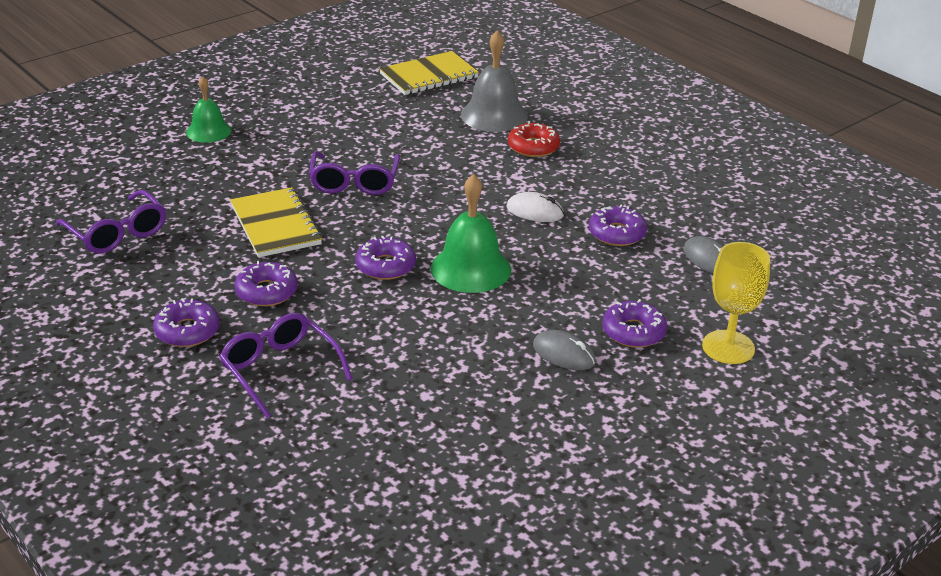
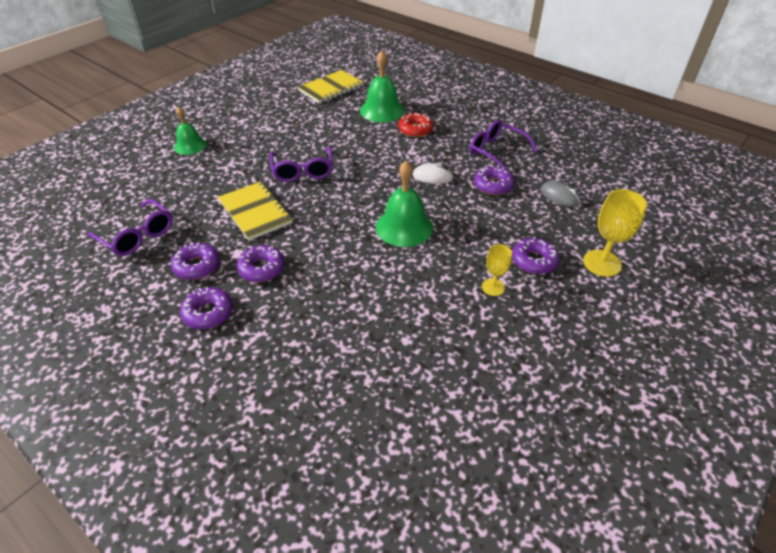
camera: 10 degrees left, 10 degrees up
(280, 370) = (288, 336): purple glasses -> purple glasses (496, 151)
(385, 266) = (343, 234): purple donut -> purple donut (197, 266)
(494, 115) = (382, 110): grey bell -> green bell
(564, 354) = (493, 287): grey mouse -> yellow goblet

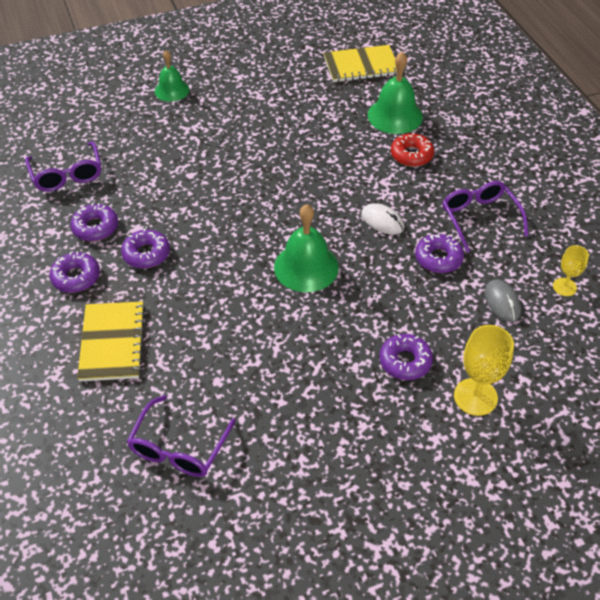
camera: 30 degrees right, 5 degrees up
(255, 212) = (180, 191): yellow notebook -> yellow notebook (112, 343)
(303, 171) = (256, 162): purple glasses -> purple glasses (178, 448)
(493, 287) = (339, 369): yellow goblet -> yellow goblet (564, 287)

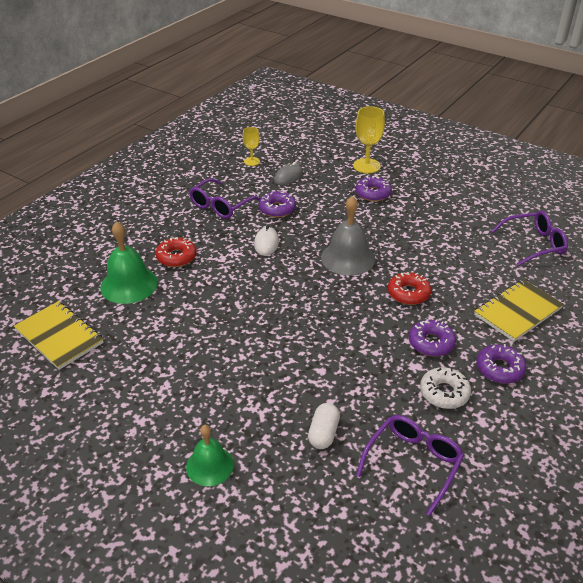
camera: 125 degrees left, 10 degrees down
(95, 227) = (444, 393): purple donut -> white donut
(137, 147) = (323, 433): none -> white capsule
(215, 279) = (408, 293): none -> red donut
(306, 267) = (348, 258): green bell -> grey bell

